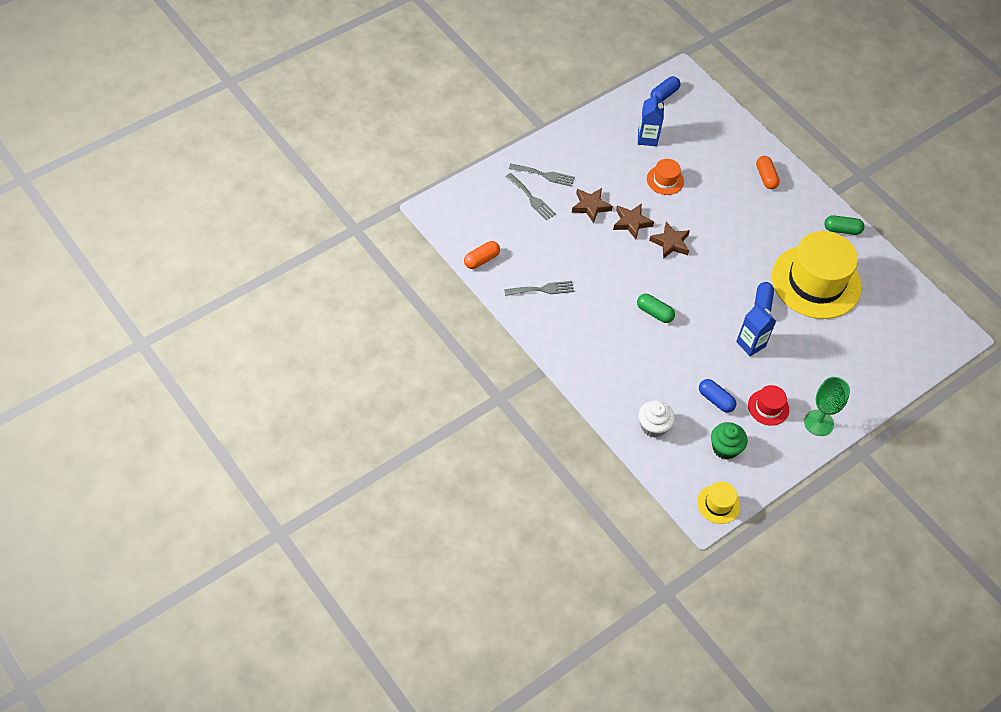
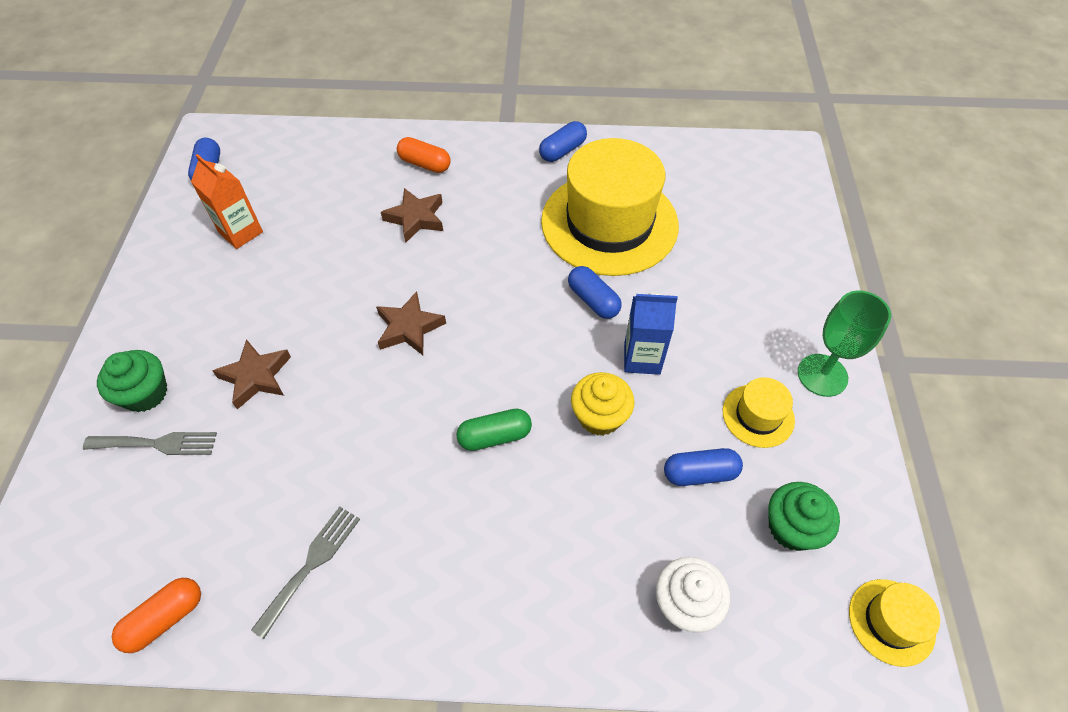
camera: 45 degrees left, 0 degrees up
(481, 260) = (165, 618): orange capsule -> orange capsule turned 45 degrees clockwise
(544, 175) = (145, 393): grey fork -> green cupcake
(631, 222) = (333, 348): brown star -> brown star (416, 218)
(647, 138) = (241, 232): blue carton -> orange carton
(665, 180) = (317, 261): orange hat -> none
(704, 346) = (600, 416): none -> yellow cupcake
(768, 407) = (758, 415): red hat -> yellow hat
(842, 230) = (562, 150): green capsule -> blue capsule

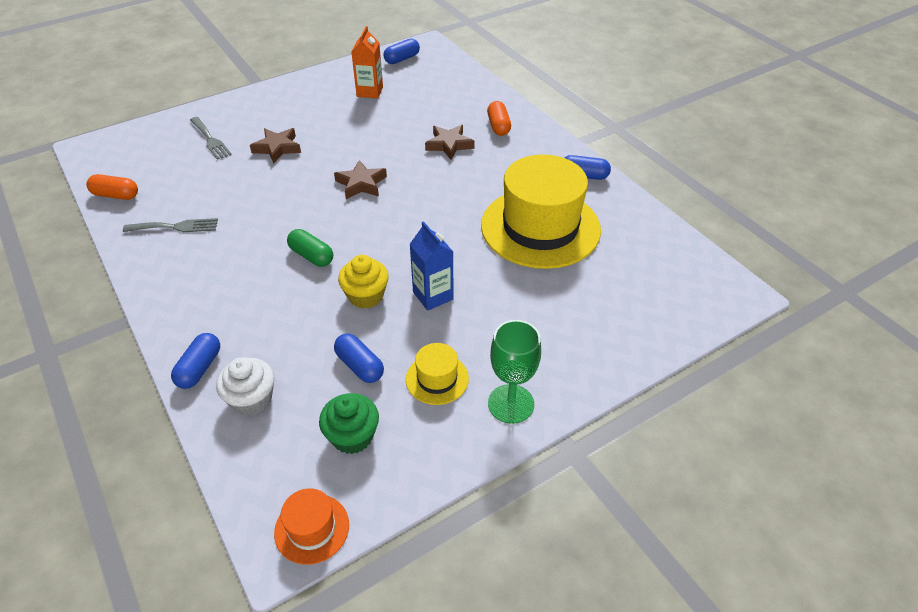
camera: 55 degrees right, 10 degrees down
(145, 393) = (237, 120): green cupcake -> none
(593, 300) = (461, 250): blue capsule -> blue capsule (199, 368)
(891, 621) = (312, 528): yellow hat -> orange hat

